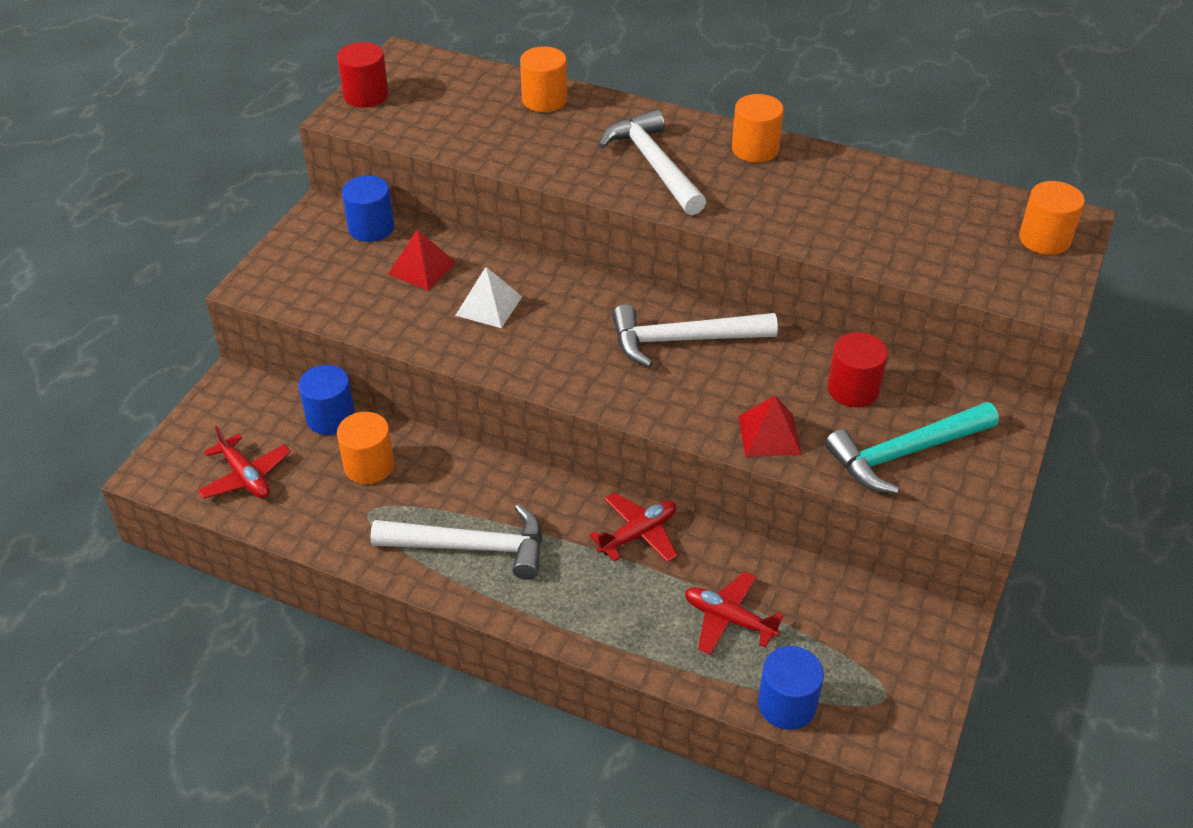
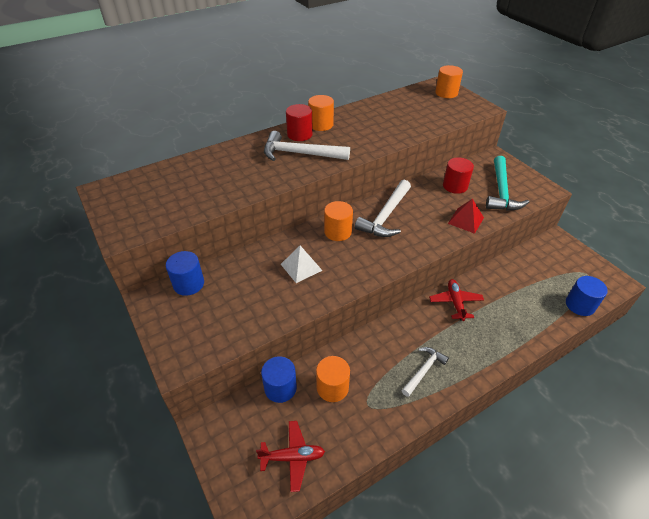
camera: 55 degrees left, 0 degrees up
(366, 95) = (115, 219): red cylinder -> red cylinder (299, 134)
(422, 268) = (245, 279): red pyramid -> none
(471, 547) = (423, 370): white hammer -> white hammer, size x0.61
(544, 100) = (208, 162): orange cylinder -> orange cylinder (338, 232)
(728, 619) = (523, 298): red plane -> none

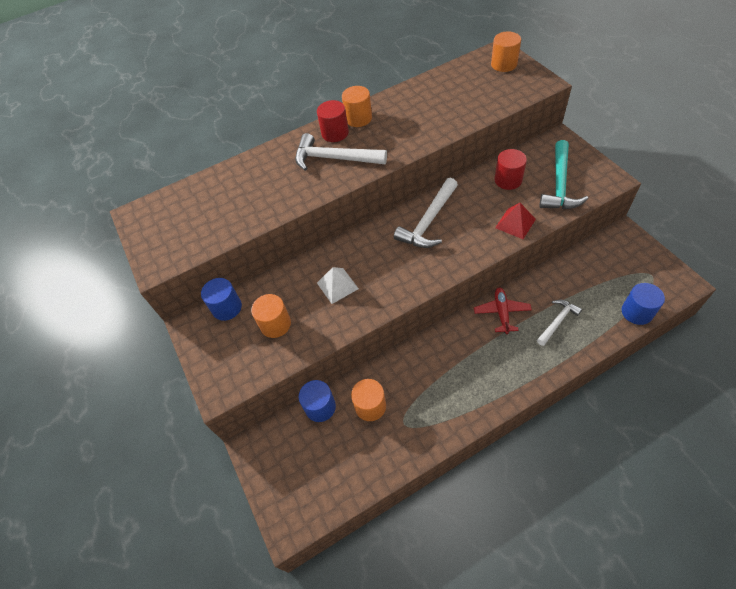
camera: 10 degrees right, 10 degrees up
(292, 457) = (330, 475): red plane -> none
(338, 232) = (376, 243): orange cylinder -> orange cylinder (275, 324)
(423, 370) = (462, 388): white hammer -> white hammer (557, 321)

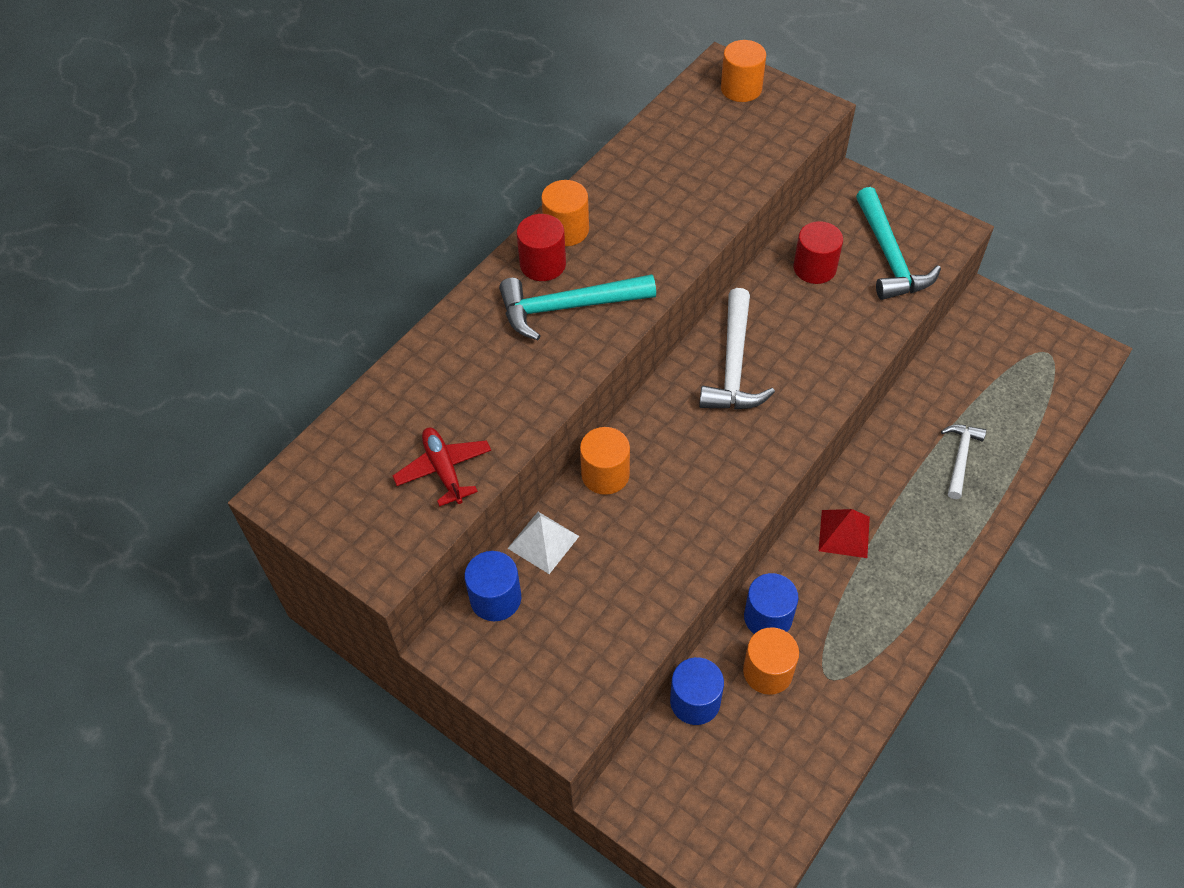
camera: 30 degrees left, 0 degrees up
(275, 324) = (591, 597): orange cylinder -> orange cylinder (605, 474)
(334, 158) = (568, 307): white hammer -> turquoise hammer
(337, 285) = (652, 506): white pyramid -> white pyramid (543, 542)
(501, 312) = (880, 470): red plane -> red plane (444, 470)
(515, 223) = (858, 332): red pyramid -> red pyramid (844, 533)
(637, 312) = (1053, 411): blue cylinder -> blue cylinder (768, 617)

